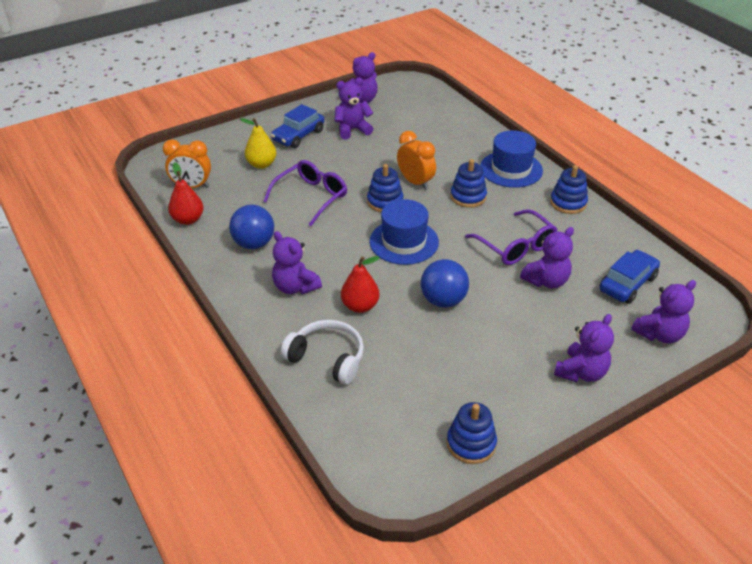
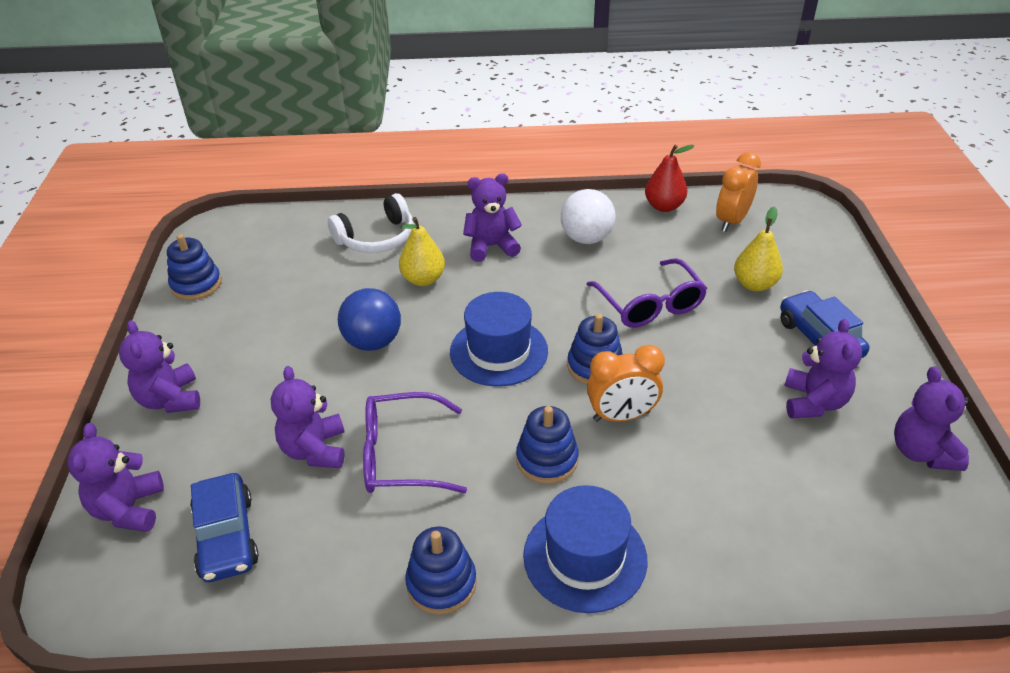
camera: 120 degrees right, 0 degrees up
(254, 244) = (586, 238): blue ball -> white ball
(360, 306) = (423, 279): red pear -> yellow pear

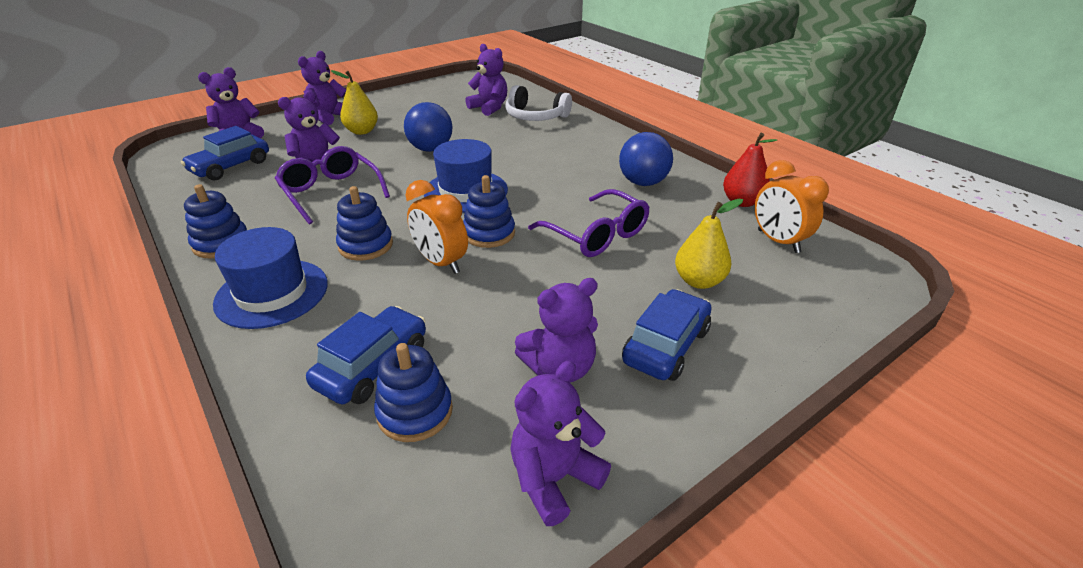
camera: 55 degrees right, 5 degrees down
(196, 284) = (429, 90): blue stacking toy -> blue stacking toy (415, 412)
(423, 279) = (512, 143): yellow pear -> yellow pear (362, 131)
(491, 246) = (579, 152): purple teddy bear -> purple teddy bear (489, 108)
(586, 238) = (643, 183): white ball -> blue ball
(649, 304) = (596, 234): purple glasses -> purple glasses turned 75 degrees counterclockwise
(731, 221) = (778, 241): orange clock -> orange clock turned 120 degrees counterclockwise
(750, 511) = (373, 366): none -> blue car

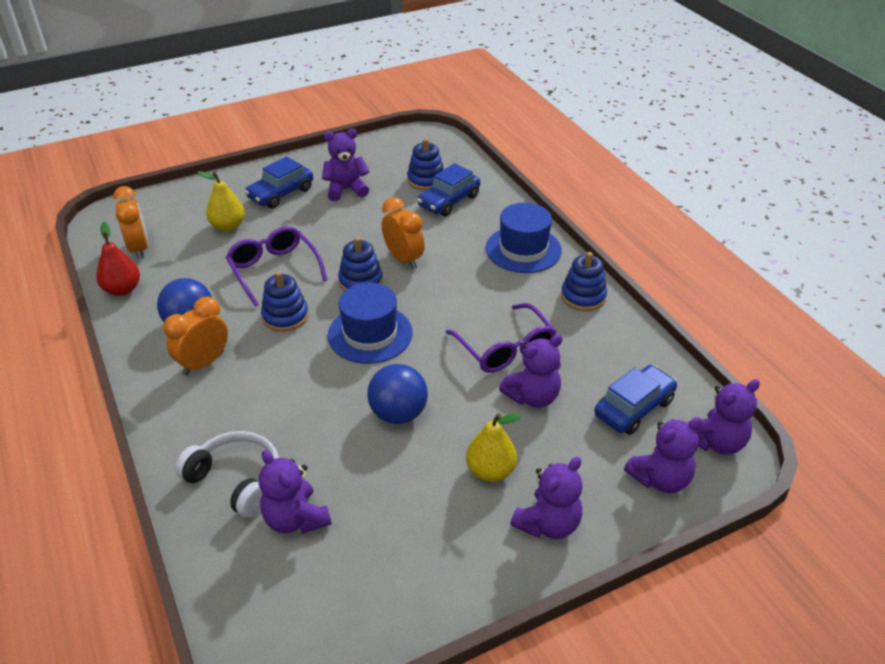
camera: 170 degrees left, 5 degrees up
(366, 245) = (462, 281): blue stacking toy -> blue stacking toy (285, 316)
(554, 478) = (367, 153): purple teddy bear -> purple teddy bear (716, 442)
(606, 161) = (204, 363): none -> orange clock

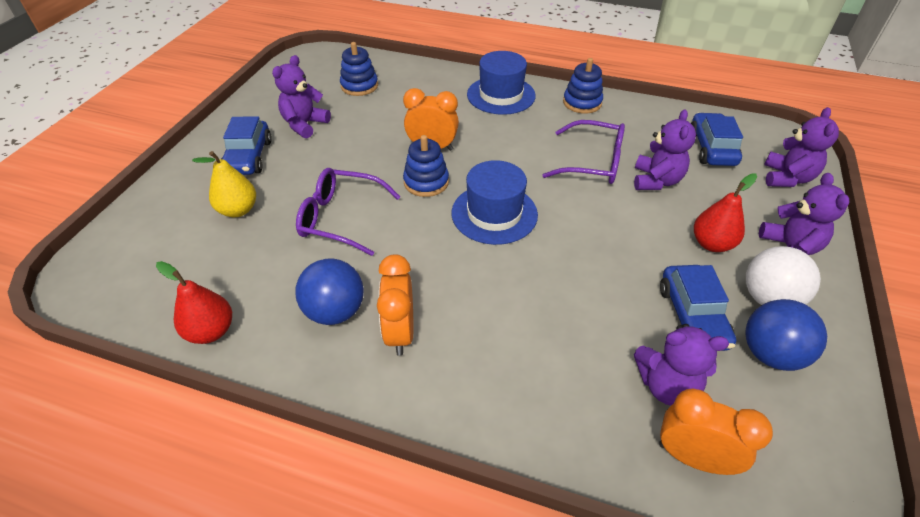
camera: 45 degrees left, 5 degrees up
(139, 249) = (170, 284): orange clock -> orange clock (692, 457)
(236, 480) = (580, 399): white headphones -> none
(285, 316) = (409, 246): blue stacking toy -> none
(398, 414) = (603, 253): blue ball -> blue ball (770, 354)
(449, 201) = (400, 91): blue car -> blue car (692, 316)
(462, 537) = (768, 298): none -> white ball
(490, 471) = (711, 244): yellow pear -> red pear
(716, 442) = (773, 139): purple teddy bear -> none

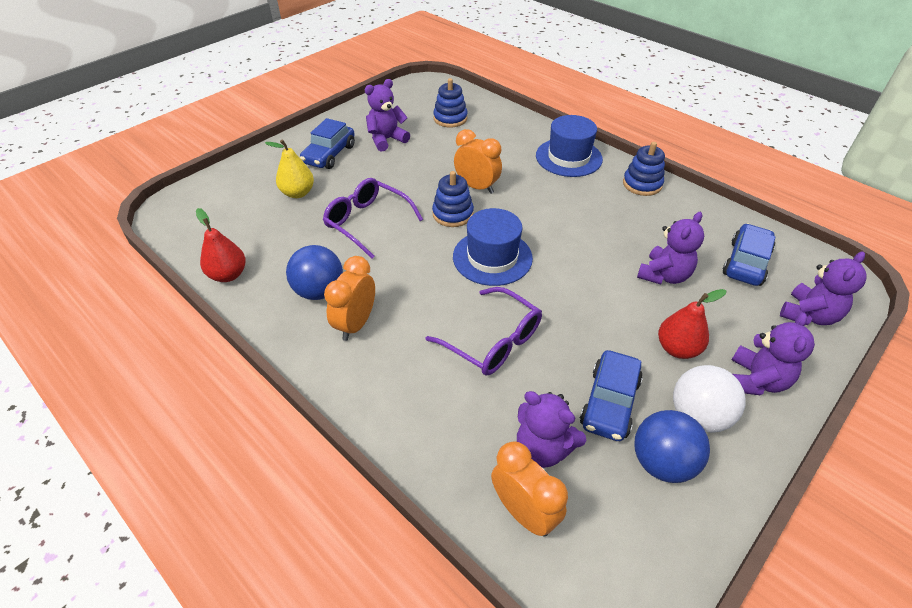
camera: 25 degrees right, 0 degrees up
(592, 162) = (612, 241): purple glasses -> purple glasses (492, 341)

